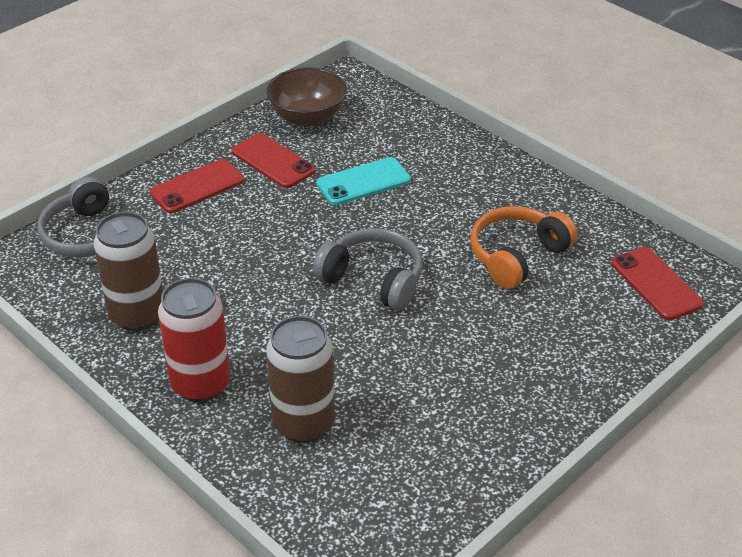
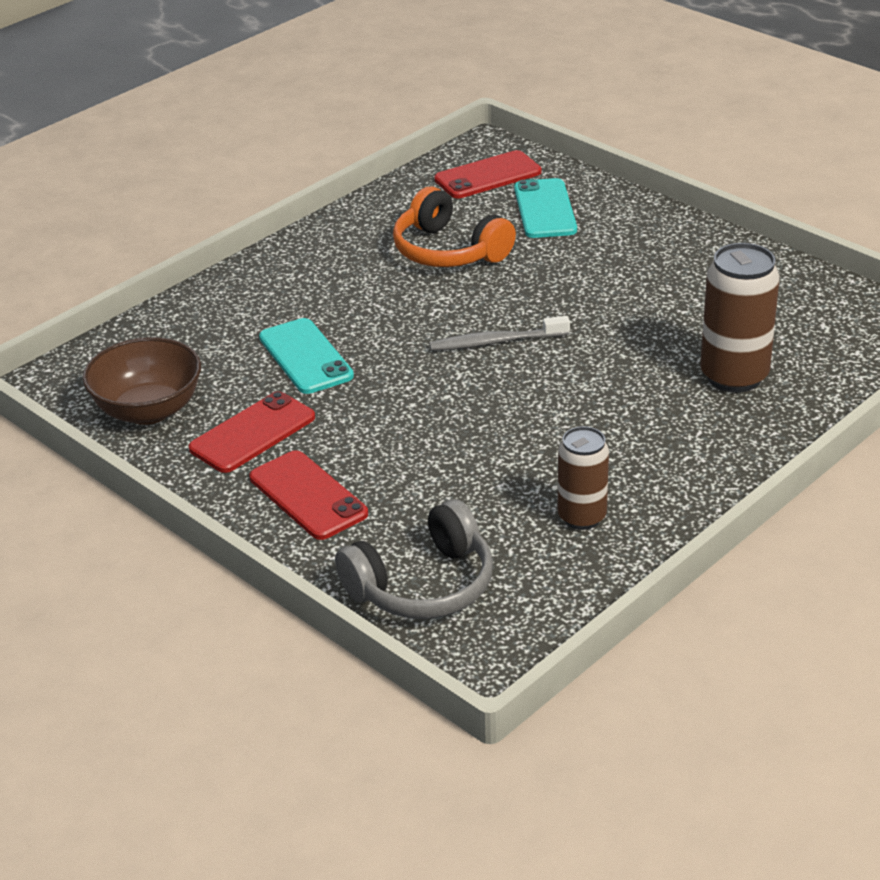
camera: 90 degrees left, 5 degrees down
(137, 315) = (582, 517): brown can -> brown can, size x0.65
(201, 384) = (692, 452): red can -> none
(373, 279) = (496, 342): grey headphones -> grey toothbrush
(595, 319) = (545, 209): none -> turquoise phone

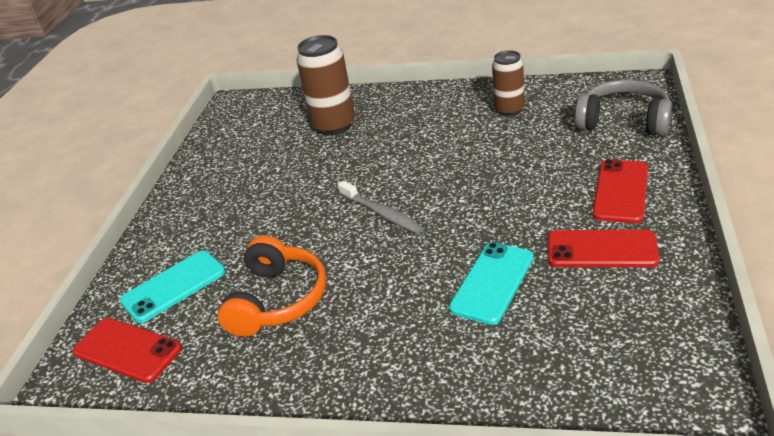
camera: 120 degrees left, 0 degrees up
(148, 410) = (652, 317): brown bowl -> none

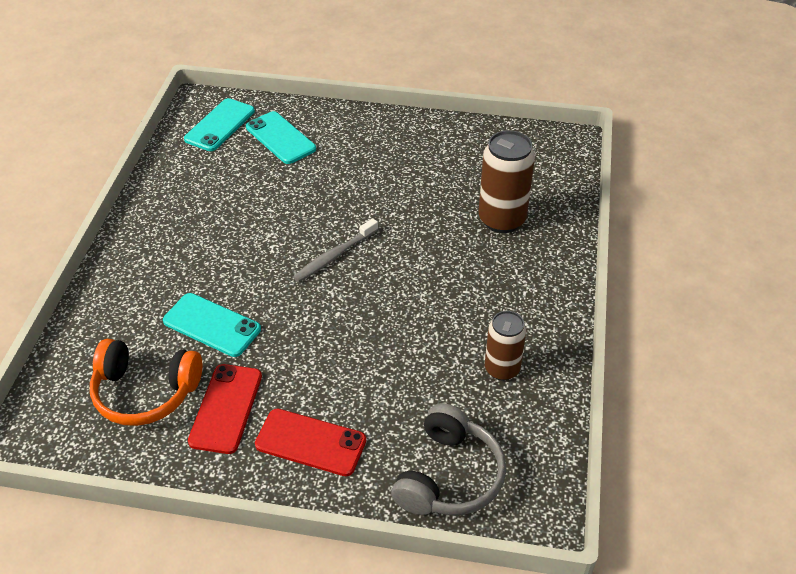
camera: 85 degrees right, 10 degrees up
(127, 350) = (220, 125): red phone -> turquoise phone
(278, 300) = (242, 196): orange headphones -> orange headphones (145, 392)

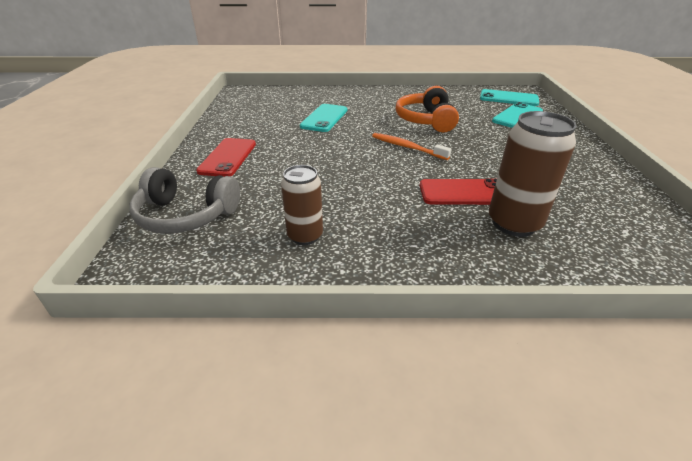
camera: 80 degrees right, 10 degrees down
(145, 392) = (269, 109): orange headphones -> orange headphones (426, 120)
(226, 408) = (257, 130): red phone -> red phone (463, 193)
(334, 256) = (407, 147): grey toothbrush -> orange toothbrush

